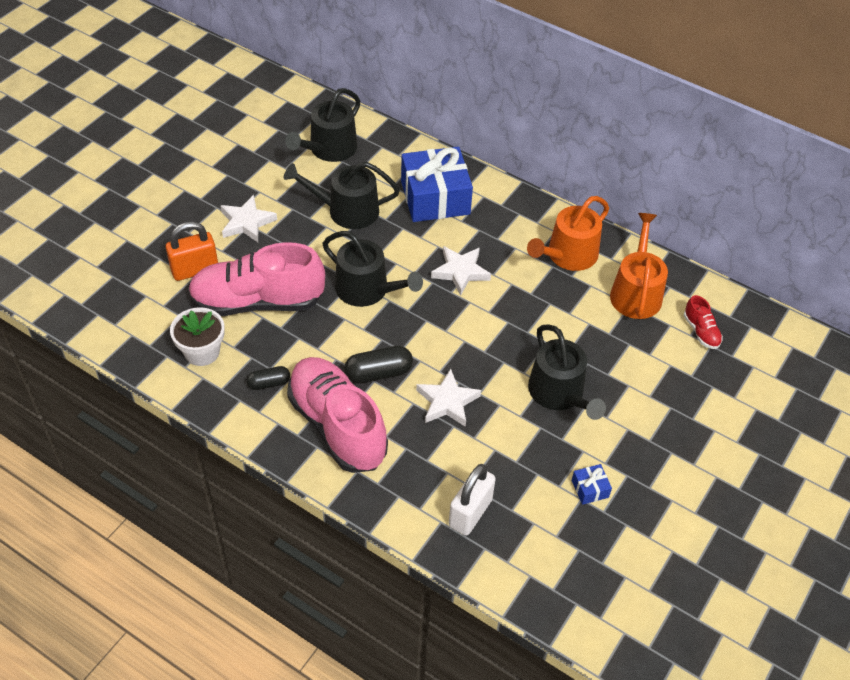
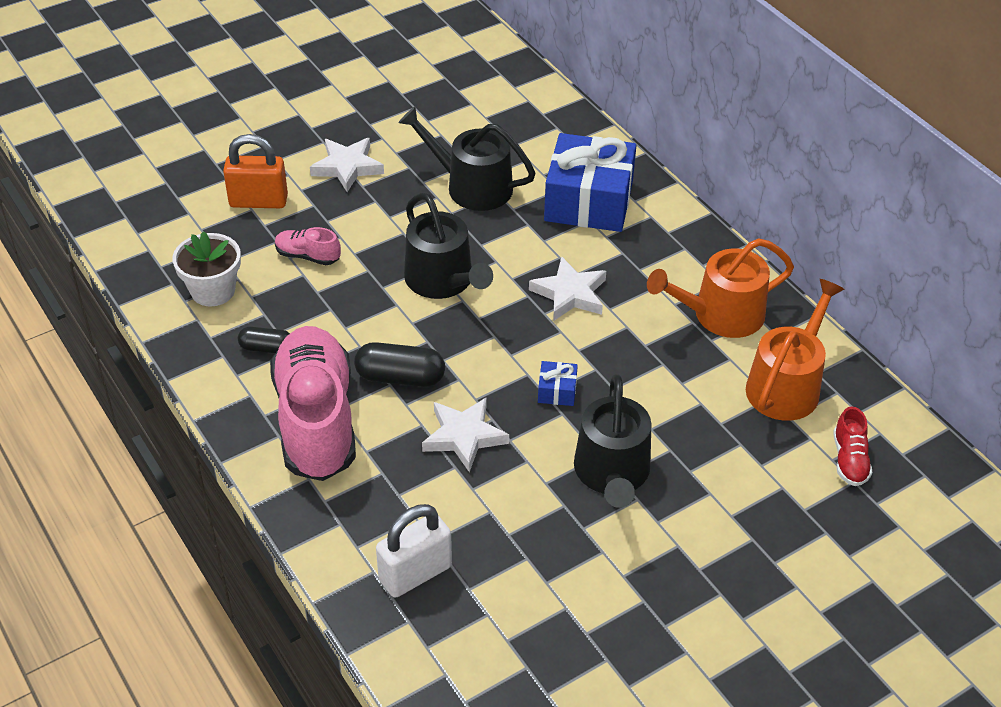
camera: 25 degrees right, 5 degrees down
(258, 302) = (308, 256): pink shoe -> pink shoe, size x0.42
(329, 149) = (492, 113): black watering can -> none
(590, 489) = (584, 599): blue gift -> blue gift (557, 391)

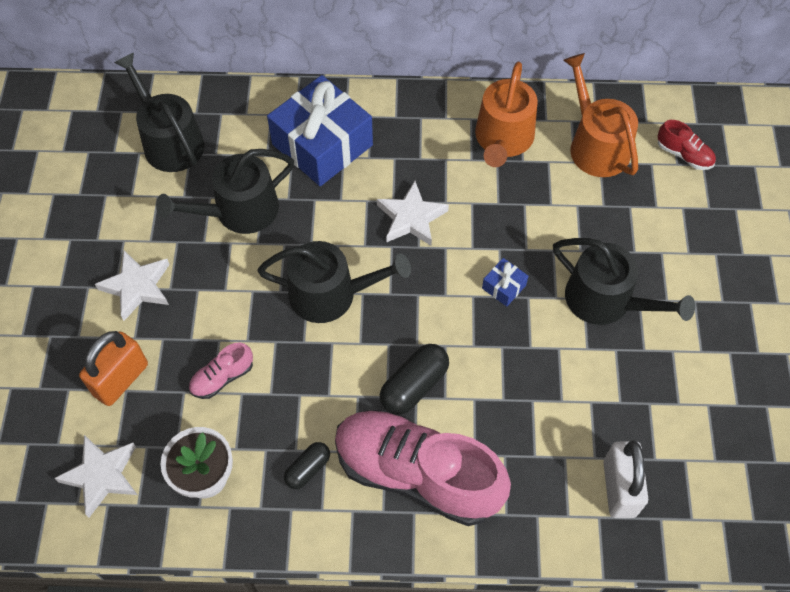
camera: 55 degrees left, 15 degrees up
(464, 436) = (506, 376): white star -> white star (101, 475)
(499, 113) = (169, 141): none -> black watering can

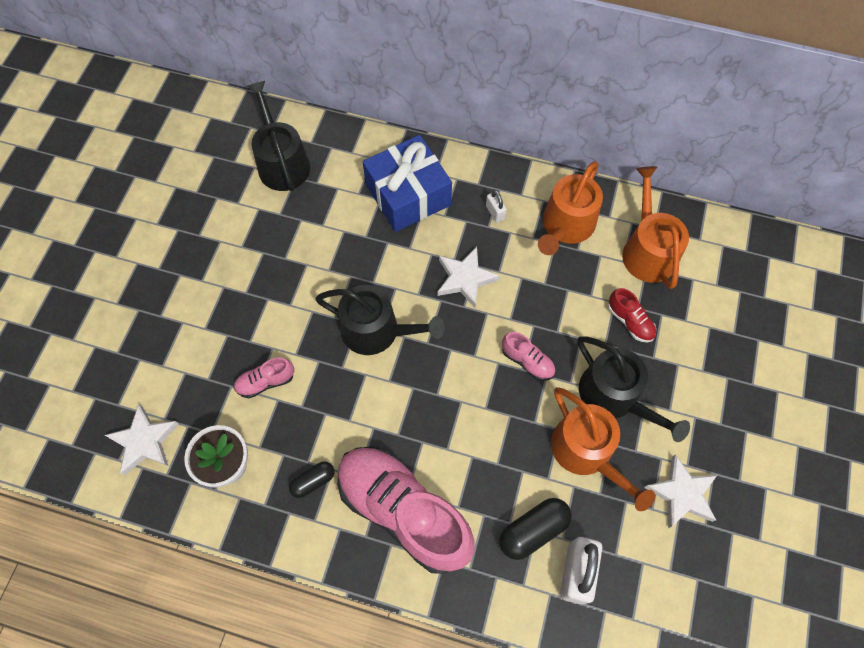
camera: 15 degrees right, 5 degrees up
(121, 379) = (183, 362): orange padlock -> none
(137, 286) = (219, 284): white star -> white star (682, 493)
(239, 211) = (321, 238): black watering can -> none
(414, 386) = (424, 431): black capsule -> black capsule (533, 530)
(423, 142) = (495, 212): none -> white padlock
(504, 287) = (527, 361): blue gift -> pink shoe
(594, 364) = (587, 452): none -> orange watering can
(684, 155) = (725, 278): red shoe -> red shoe (629, 321)

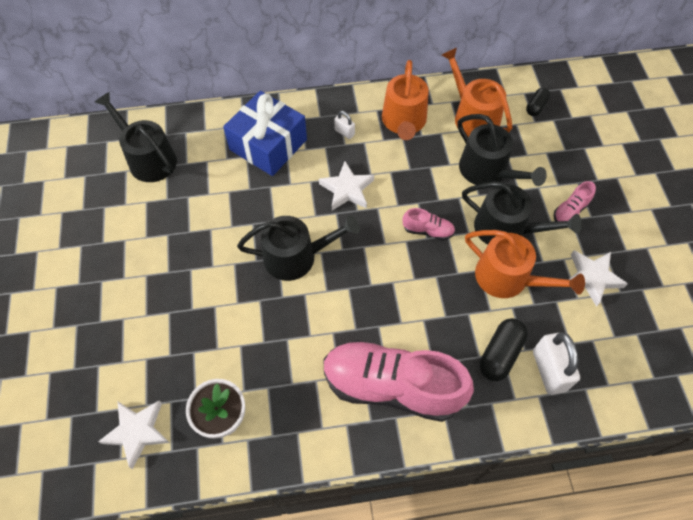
camera: 25 degrees left, 5 degrees down
(266, 382) = (222, 335): pink shoe -> pink shoe (570, 211)
(313, 481) = (304, 397): black capsule -> black capsule (536, 107)
(629, 321) = (487, 171): red shoe -> black watering can

